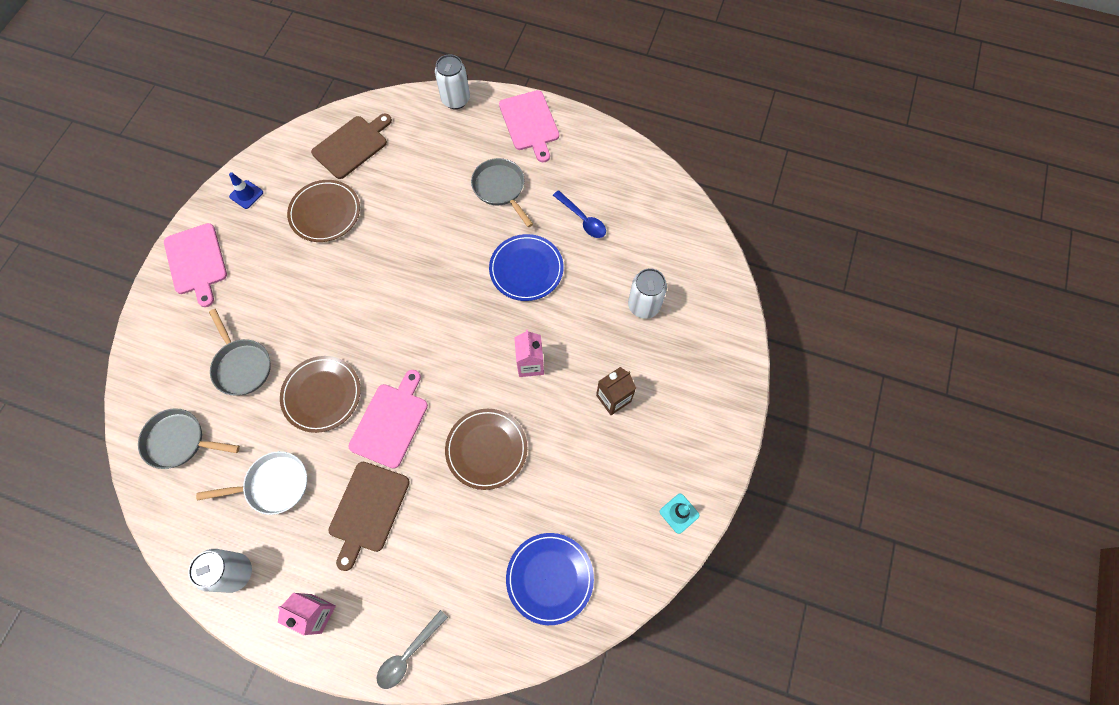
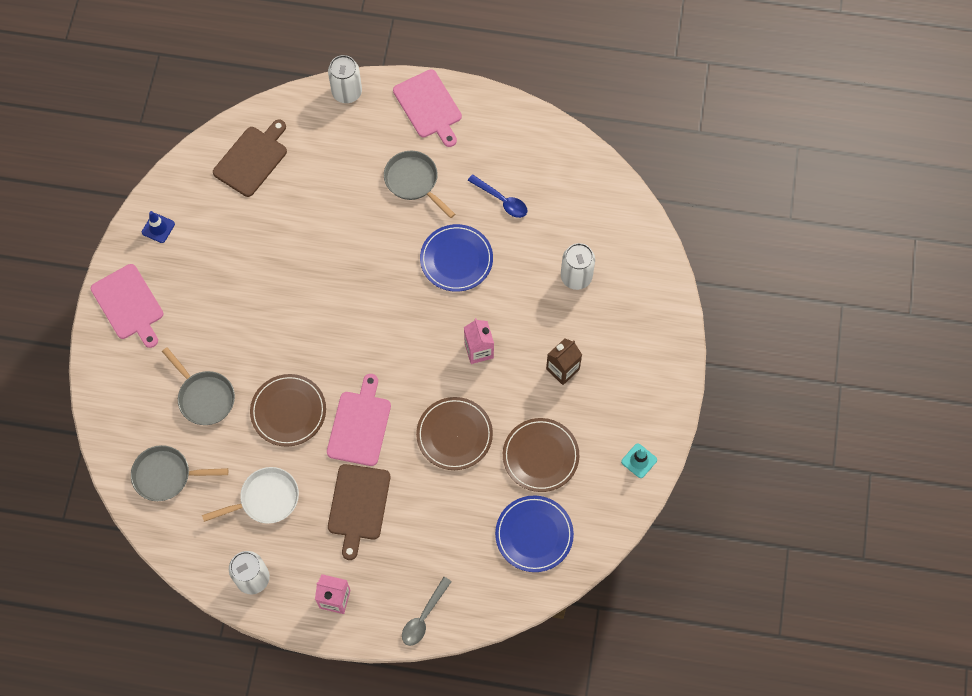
camera: 10 degrees left, 0 degrees up
(325, 213) = (243, 234): brown plate -> brown plate (540, 456)

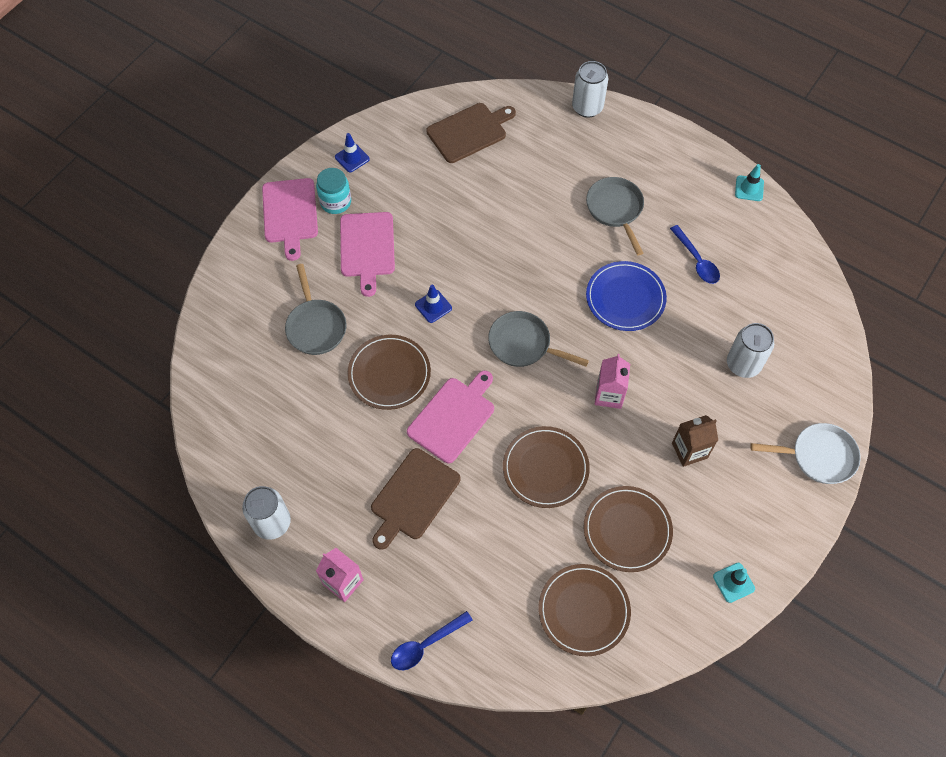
camera: 25 degrees right, 5 degrees down
(164, 276) = (335, 202): none -> turquoise jar
(166, 475) = (241, 384): grey pan -> grey pan (523, 344)
(266, 499) = (324, 449): white pan -> white pan (818, 456)
(297, 336) = (433, 306): none -> blue traffic cone
(424, 617) = (425, 645): grey spoon -> blue spoon
(428, 106) = (661, 148): pink cutting board -> pink cutting board (367, 248)
(519, 114) = (749, 188): none -> turquoise traffic cone
(534, 534) = (584, 610): blue plate -> brown plate

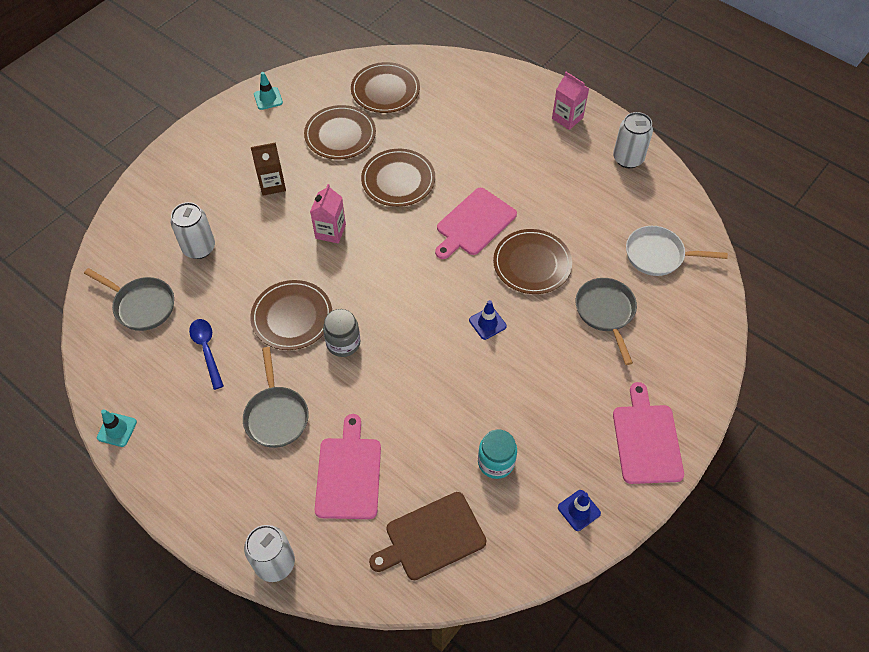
camera: 175 degrees left, 5 degrees down
(335, 202) = (595, 451): turquoise jar -> turquoise jar (496, 462)
(367, 248) = (557, 391): pink cutting board -> pink cutting board (349, 474)
(413, 497) = (511, 168): brown cutting board -> none
(425, 645) = (504, 79): blue spoon -> none
(523, 344) = (402, 280): grey pan -> grey pan (141, 305)
(570, 277) = (343, 343): none -> grey jar
(625, 298) = (292, 317): blue plate -> brown plate
(818, 456) = (165, 172): white pan -> white pan (658, 255)

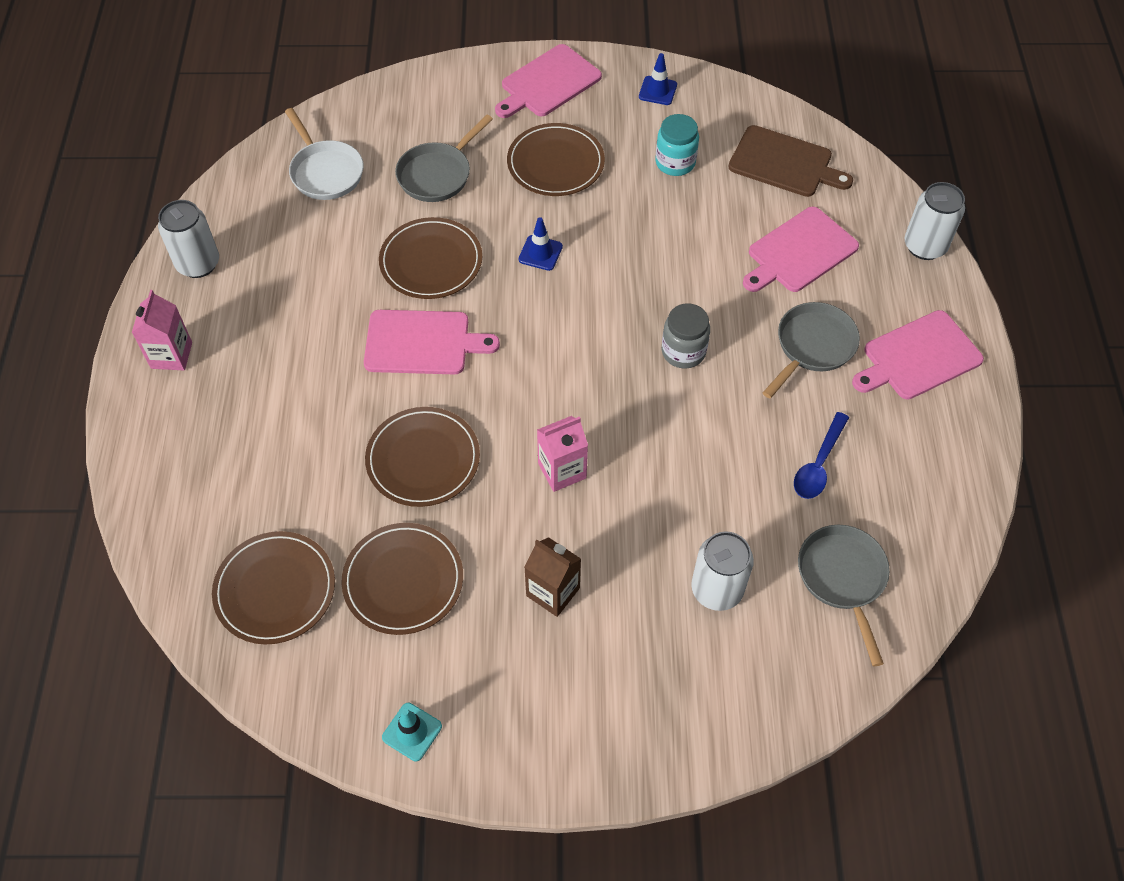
camera: 130 degrees left, 0 degrees up
(117, 430) = (976, 466): turquoise traffic cone -> none
(207, 470) = (918, 357): none -> pink cutting board
(292, 317) = (702, 419): brown plate -> brown plate (555, 163)

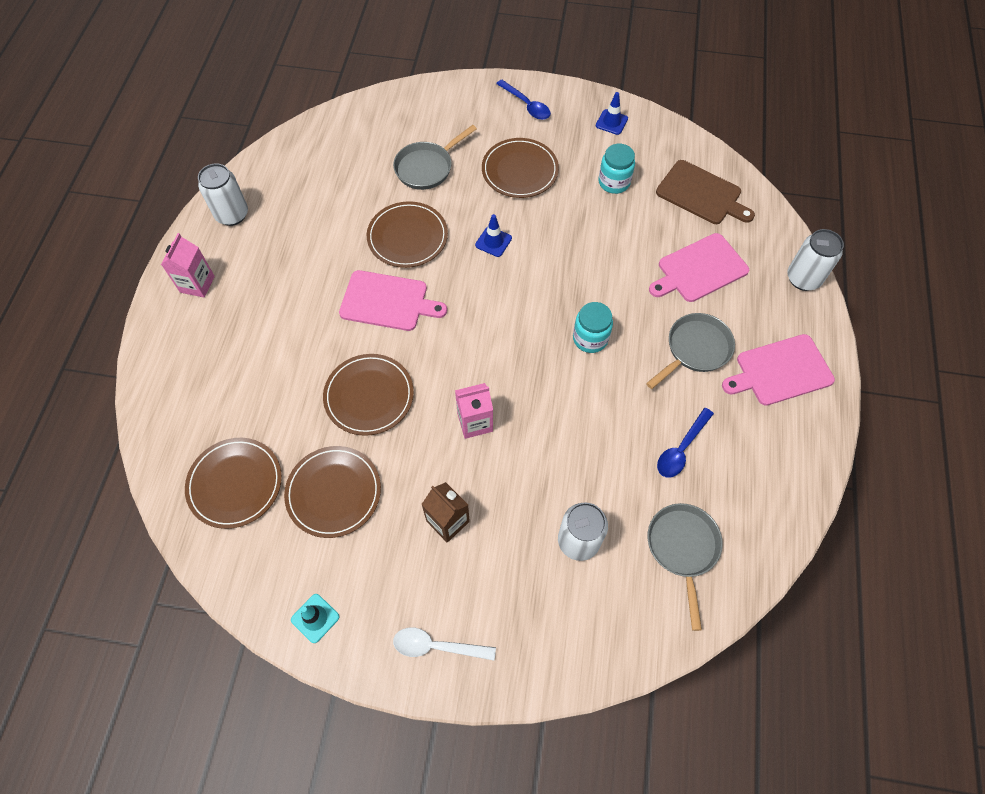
camera: 10 degrees right, 5 degrees up
(325, 172) = (342, 154): white pan -> none
(548, 83) = (526, 105): pink cutting board -> blue spoon
(569, 739) = (436, 646): none -> white spoon
(683, 351) = (590, 338): grey jar -> turquoise jar

